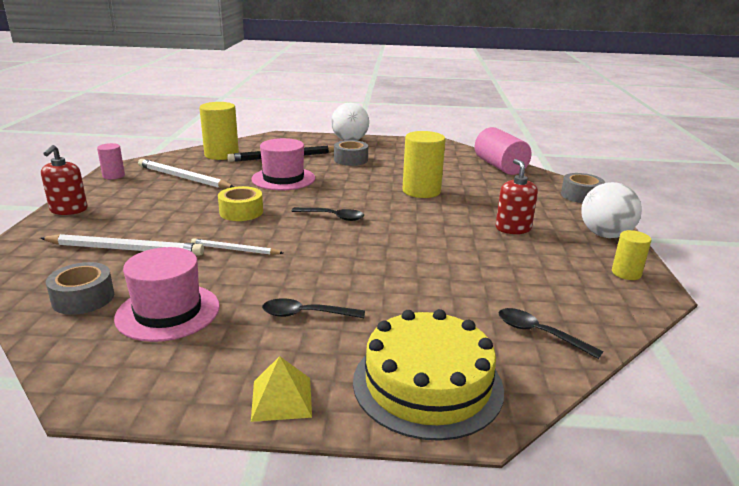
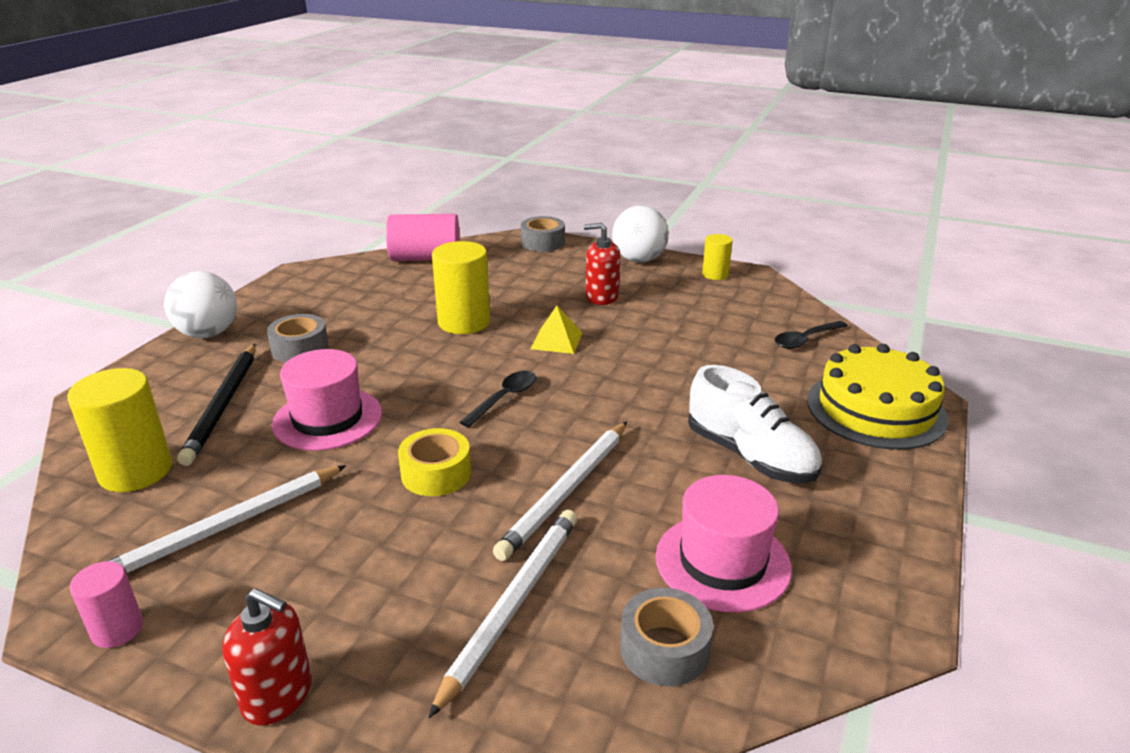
camera: 70 degrees left, 5 degrees up
(235, 250) = (566, 491): white pencil -> white pencil, size x1.72
(281, 398) = (898, 491): yellow pyramid -> yellow pyramid (557, 340)
(306, 314) = (750, 456): black spoon -> white shoe

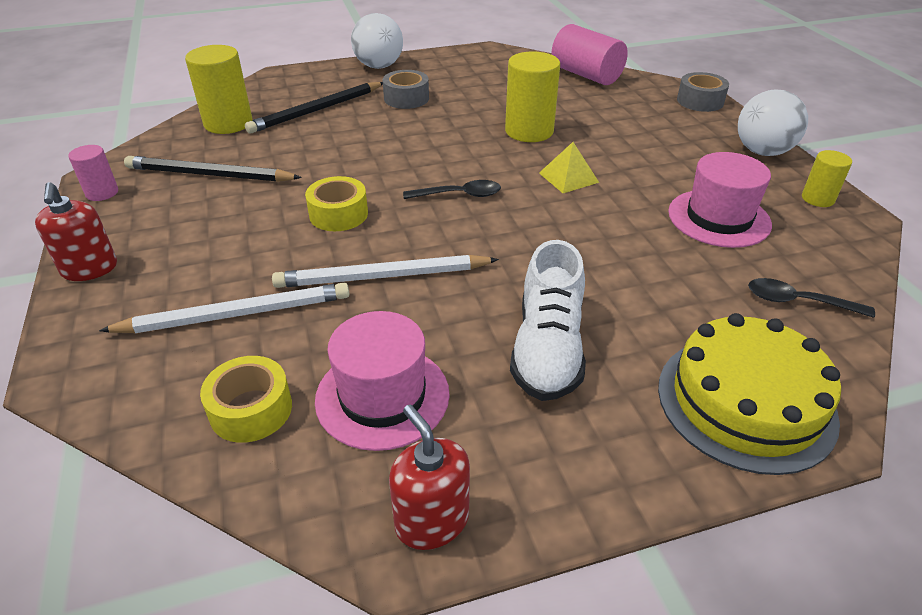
camera: 50 degrees right, 10 degrees up
(225, 527) = (209, 175): white pencil -> black pencil
(327, 419) = (347, 147): pink hat -> pink hat (719, 218)
(602, 297) = (668, 164): red soap dispenser -> red soap dispenser (432, 521)
(664, 649) = (251, 409): grey tape -> yellow tape

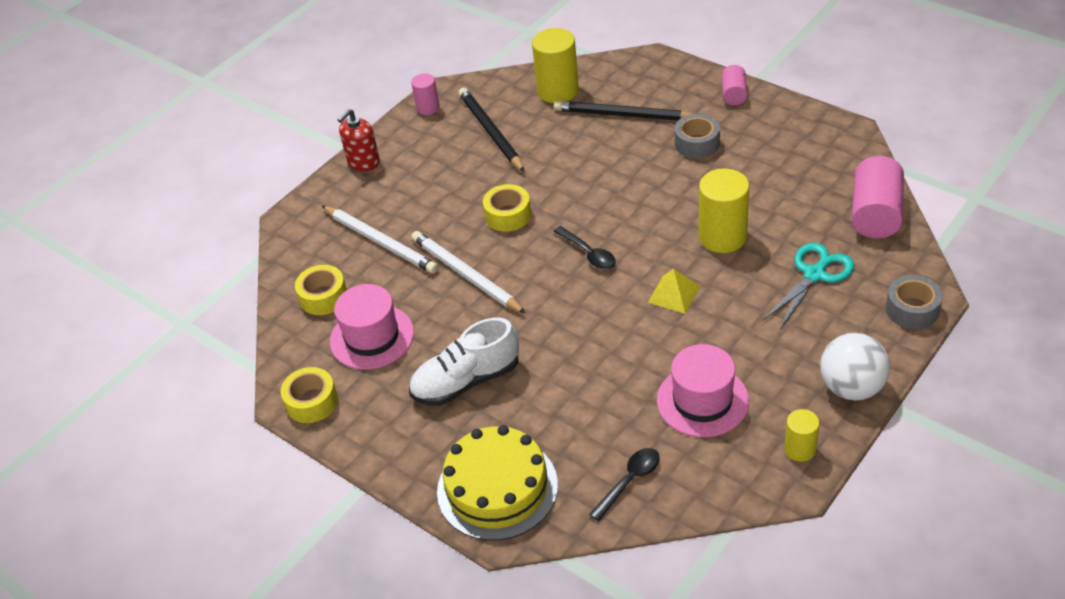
camera: 60 degrees right, 5 degrees up
(379, 66) = (734, 94): white ball -> pink cylinder
(432, 521) = (311, 402): red soap dispenser -> yellow tape
(621, 116) = (814, 275): none -> turquoise scissors
(798, 302) = (629, 481): black spoon -> black spoon turned 60 degrees clockwise

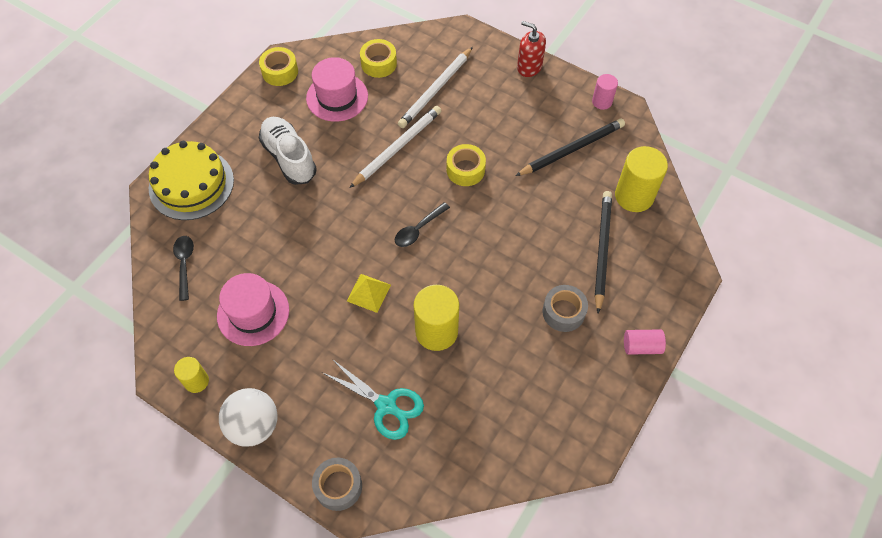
camera: 80 degrees right, 15 degrees up
(629, 481) = (184, 264): black spoon -> black spoon turned 135 degrees counterclockwise
(875, 214) = (465, 467): pink cylinder -> none

